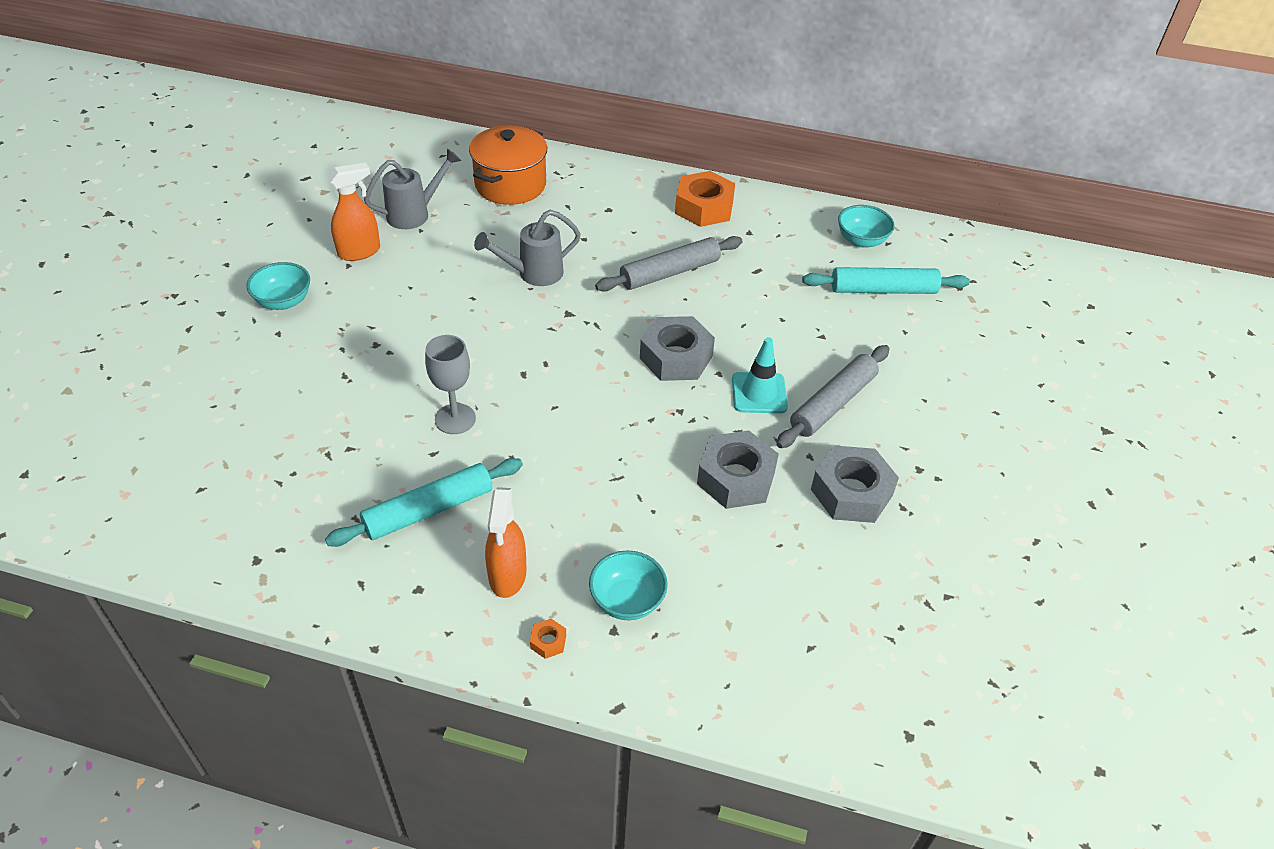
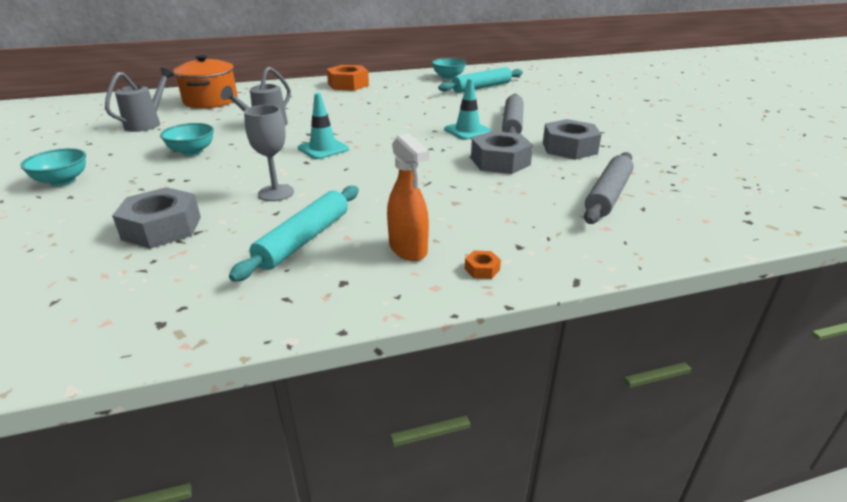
camera: 30 degrees left, 15 degrees down
(359, 252) = (115, 146): orange spray bottle -> none
(560, 355) = (323, 149): none -> turquoise traffic cone
(627, 601) = (508, 230): turquoise bowl -> turquoise bowl (192, 152)
(669, 272) = (356, 107): grey rolling pin -> grey rolling pin (607, 195)
(676, 357) = (401, 131): grey nut -> grey nut (162, 228)

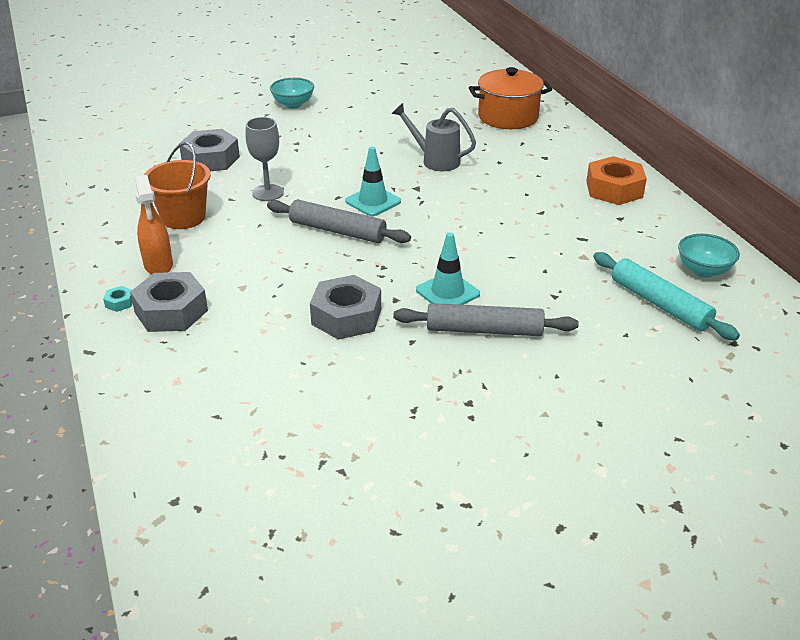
camera: 85 degrees right, 5 degrees up
(147, 124) = (427, 103): grey watering can -> none
(192, 152) = (357, 139): turquoise bowl -> none
(304, 239) = (183, 217): turquoise rolling pin -> orange bucket
(408, 249) = (158, 266): orange spray bottle -> orange spray bottle turned 75 degrees counterclockwise
(482, 269) = (119, 302): orange nut -> turquoise nut
(569, 148) = (398, 376): grey nut -> grey nut (171, 311)
(607, 195) = (251, 392): grey rolling pin -> grey rolling pin (337, 231)

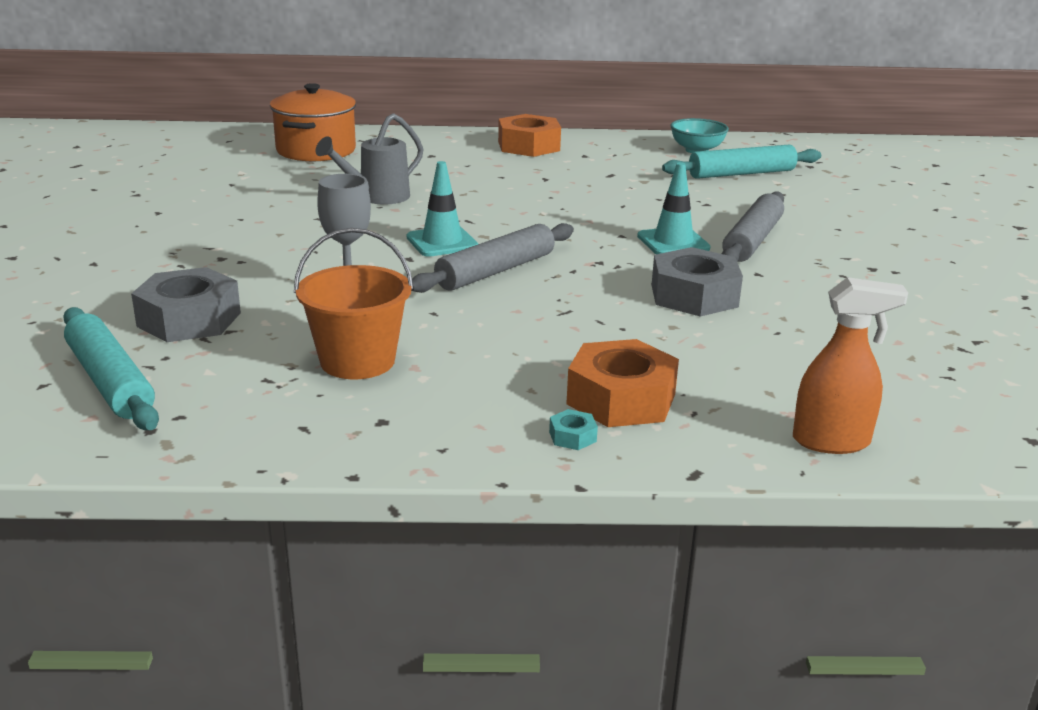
camera: 70 degrees left, 10 degrees down
(134, 162) = (111, 381): none -> turquoise rolling pin
(158, 266) = (487, 395): orange spray bottle -> orange spray bottle (831, 441)
(171, 311) = (621, 399): grey nut -> orange nut
(293, 104) = (90, 242): turquoise bowl -> none

